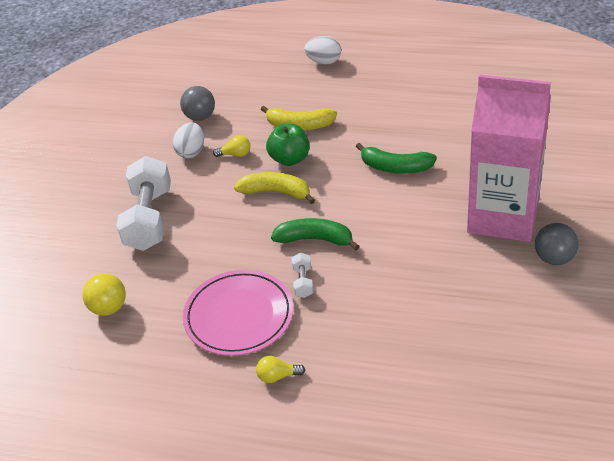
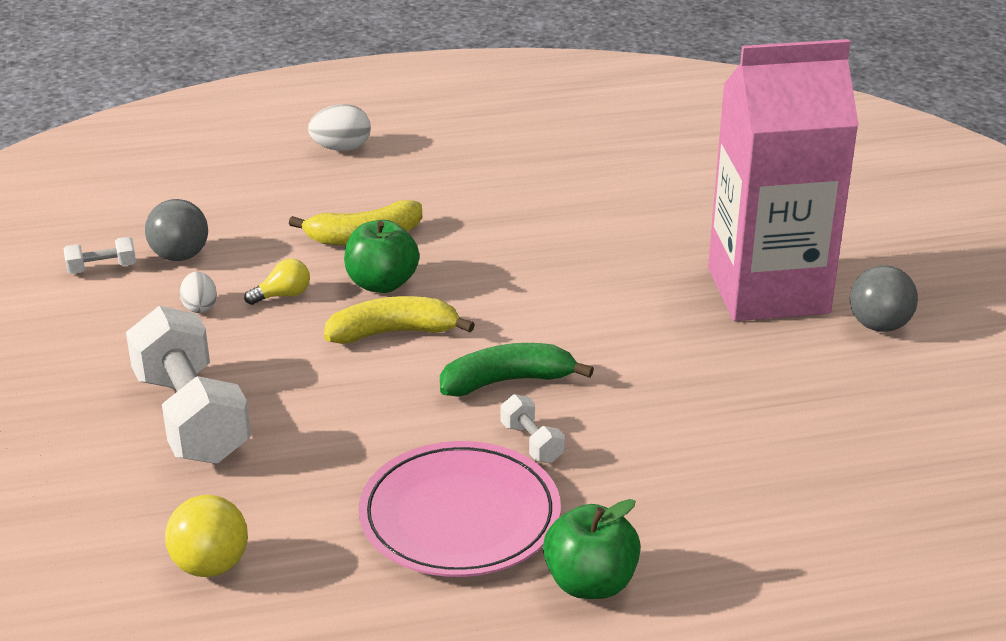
camera: 30 degrees left, 10 degrees down
(159, 116) = (102, 268): none -> white dumbbell
(191, 152) = (200, 307): white egg -> white egg, size x0.66
(277, 376) = (590, 583): yellow light bulb -> green apple
(395, 167) = (561, 262): green banana -> none

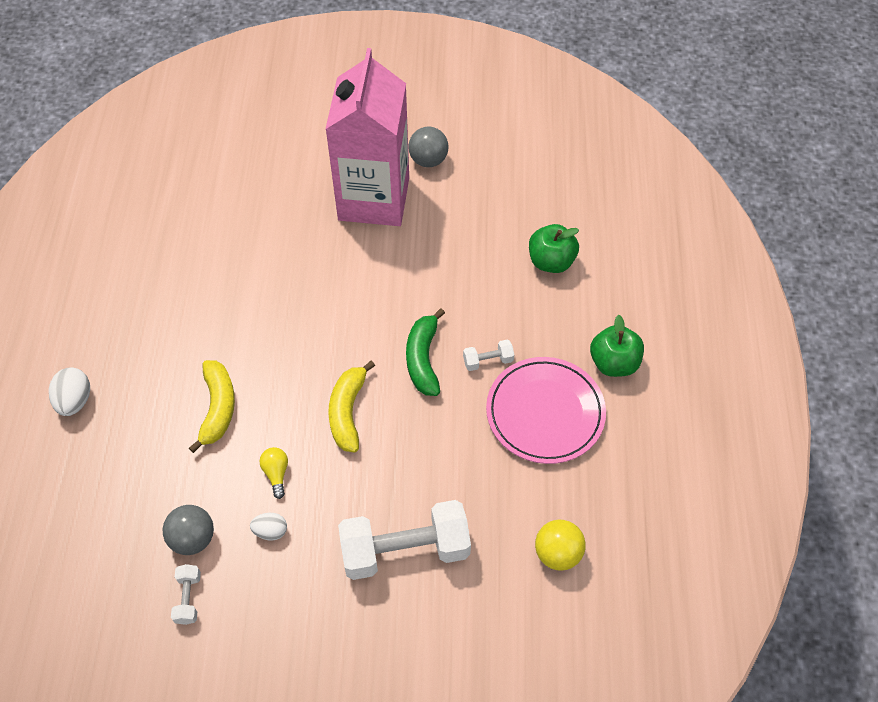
camera: 75 degrees left, 25 degrees up
(382, 284) = (285, 408): green apple -> green apple (551, 261)

